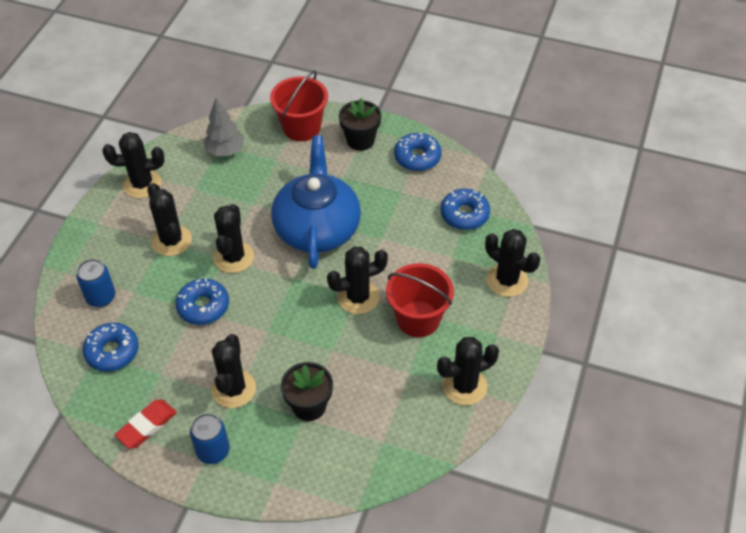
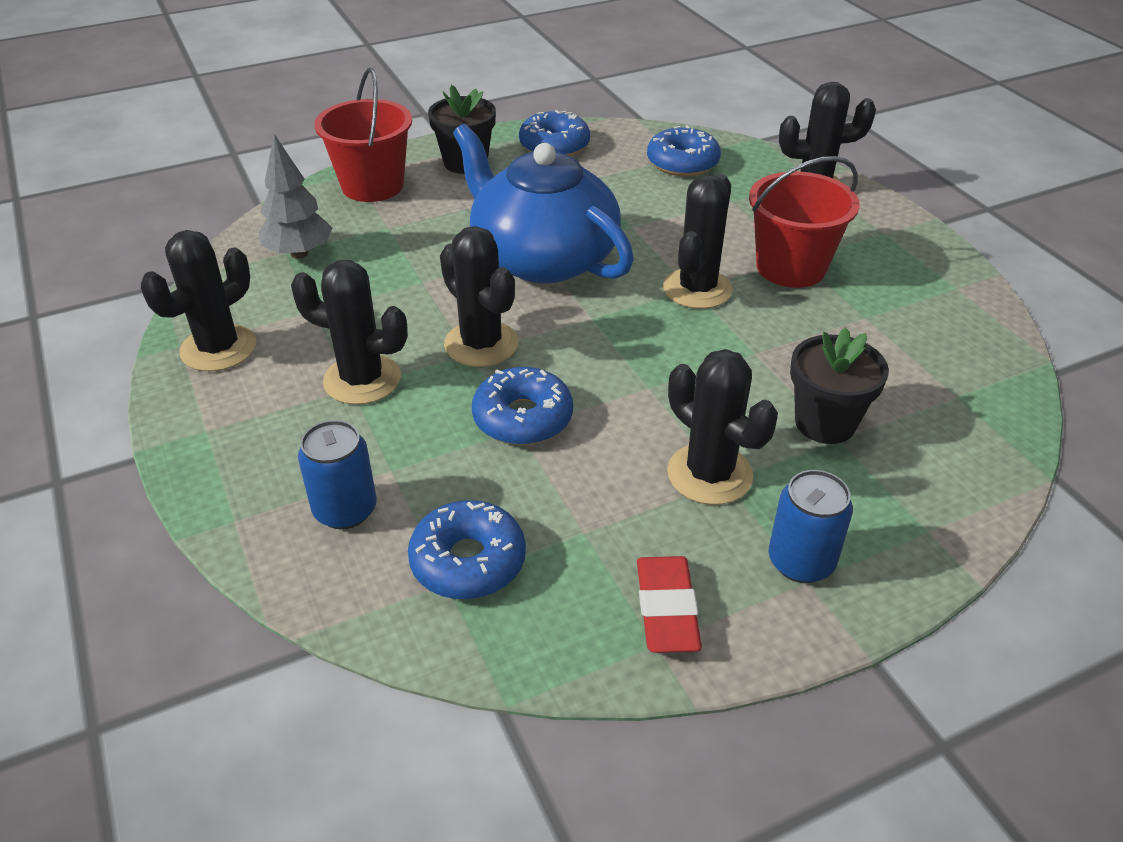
camera: 45 degrees left, 10 degrees down
(464, 386) = (935, 291): black cactus -> none

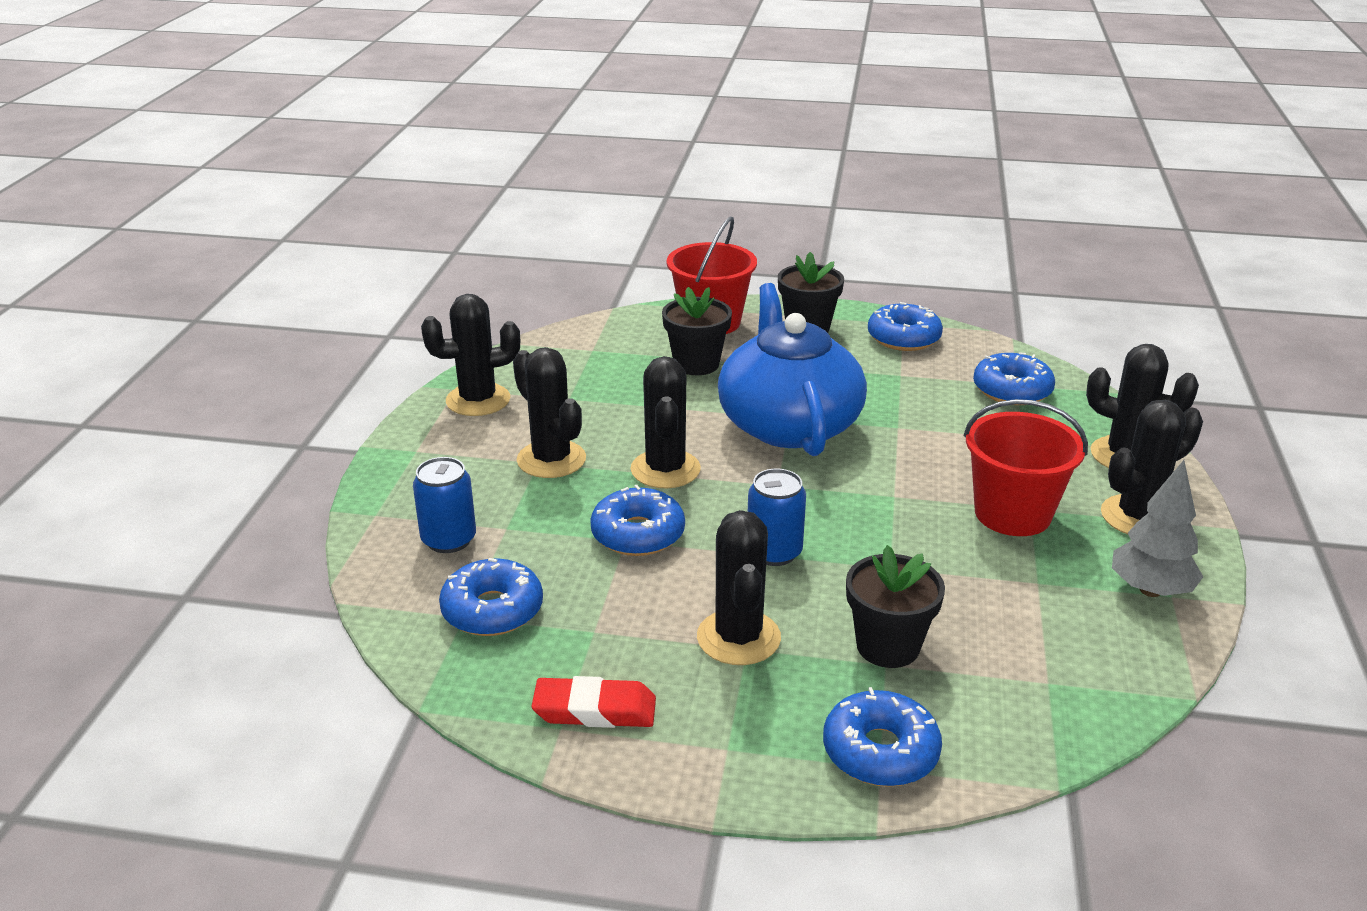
camera: 35 degrees right, 10 degrees down
(299, 253) = (601, 354): grey tree -> grey tree (1150, 590)
(402, 231) = (696, 364): none -> black flower pot
(666, 609) = (595, 710): red eraser -> red eraser turned 60 degrees clockwise
(697, 289) = (898, 497): black cactus -> black cactus (1138, 517)
(801, 562) = (738, 733): blue can -> blue can (774, 552)
(915, 517) = (880, 751): none -> blue donut

